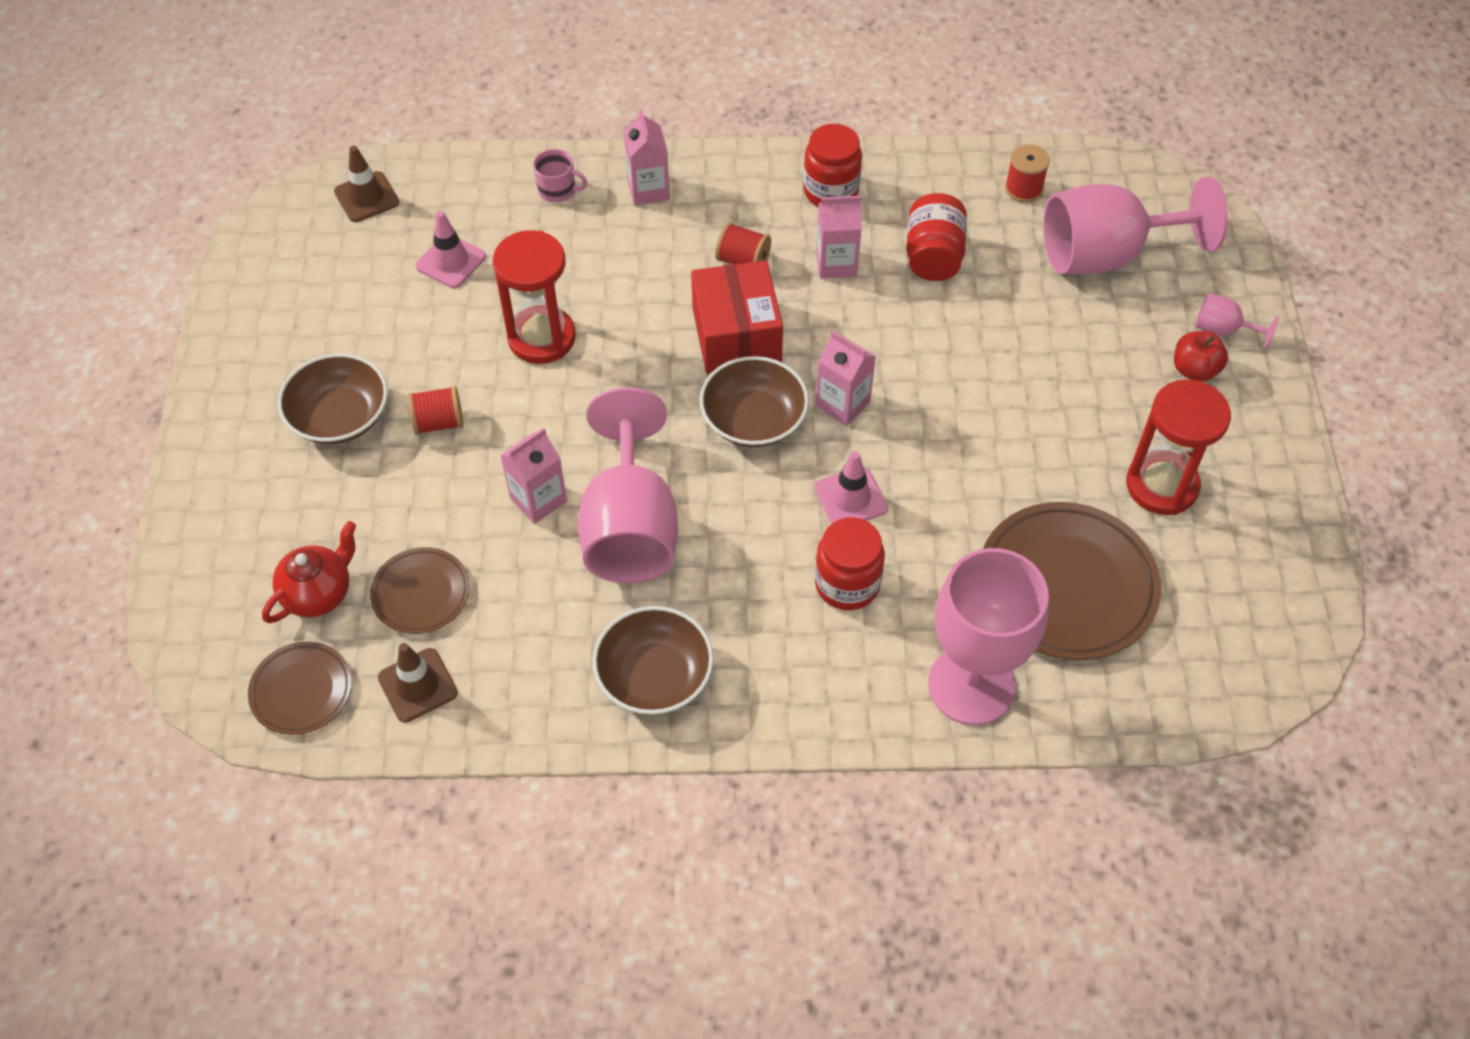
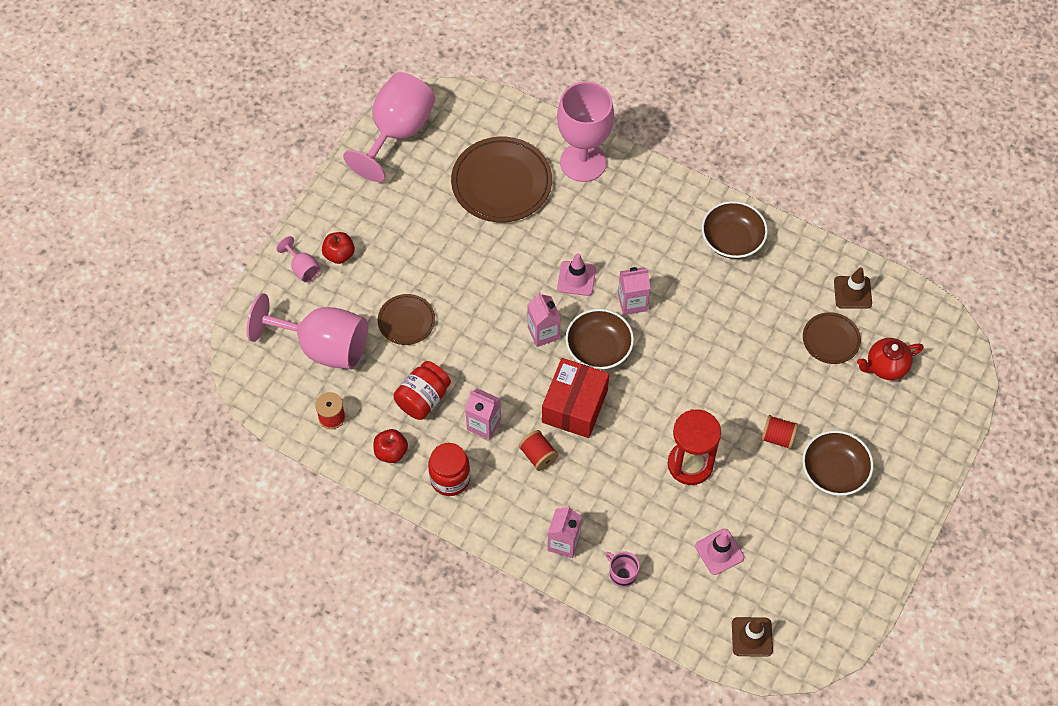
camera: 150 degrees left, 5 degrees up
(301, 690) = (913, 318): brown plate -> brown plate (406, 321)
(538, 500) = (743, 361): pink carton -> pink carton (632, 302)
(630, 528) = (702, 320): pink goblet -> pink goblet (397, 132)
(847, 584) = (609, 236): red jar -> none
(922, 186) = (391, 452): none -> red apple
(1161, 485) = (413, 205): red hourglass -> none

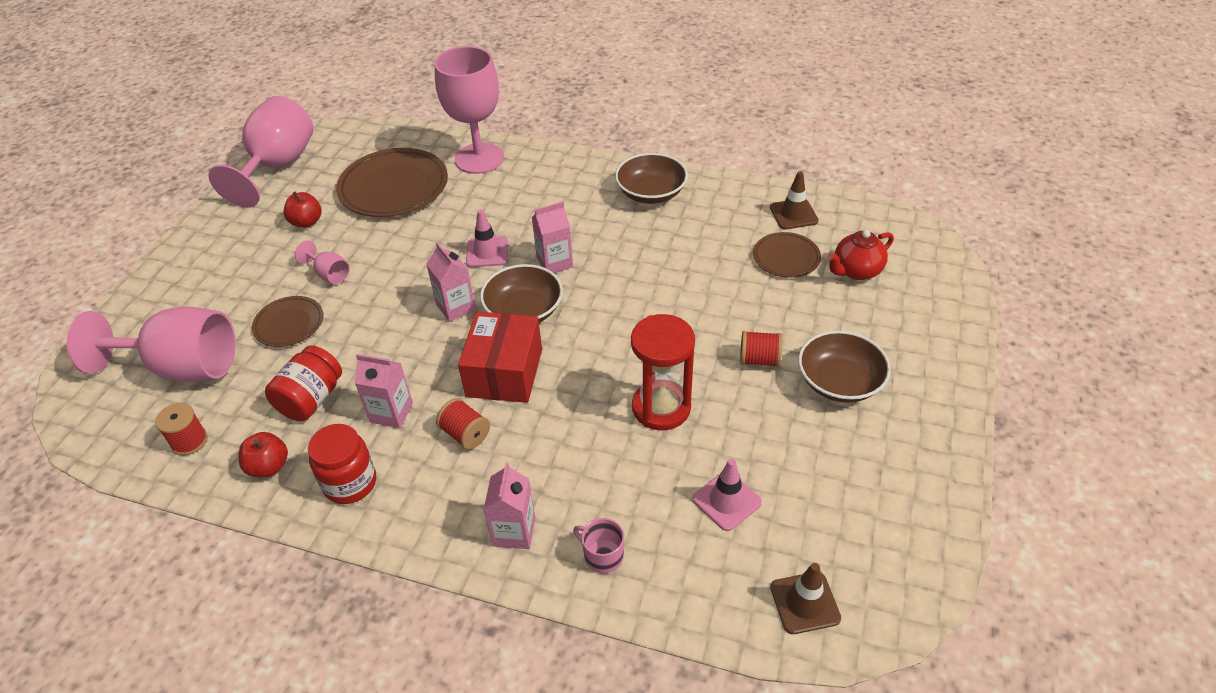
camera: 10 degrees left, 15 degrees down
(303, 268) = (163, 296): pink goblet -> pink goblet (329, 274)
(339, 255) = (208, 276): red apple -> red apple (306, 222)

